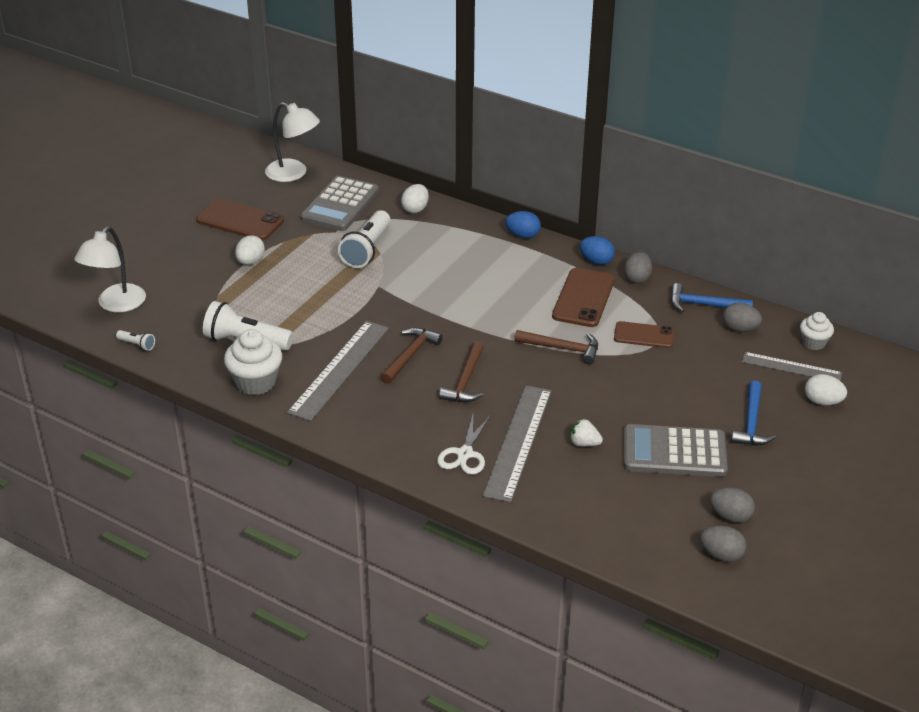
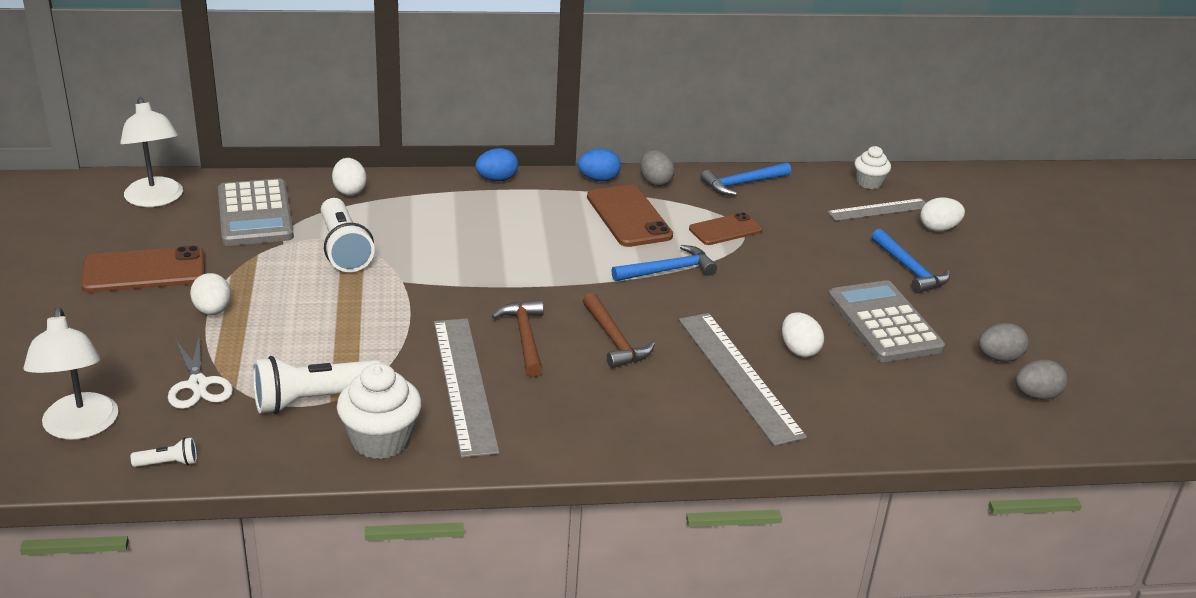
camera: 40 degrees left, 5 degrees down
(294, 173) = (156, 199): white lamp -> white lamp turned 75 degrees clockwise
(465, 454) = (704, 412): white scissors -> white scissors (198, 385)
(562, 348) = (668, 270): brown hammer -> blue hammer
(584, 443) = (799, 350): white strawberry -> white egg
(674, 452) = (884, 323): grey calculator -> grey calculator turned 105 degrees clockwise
(739, 329) = (797, 193): grey egg -> none

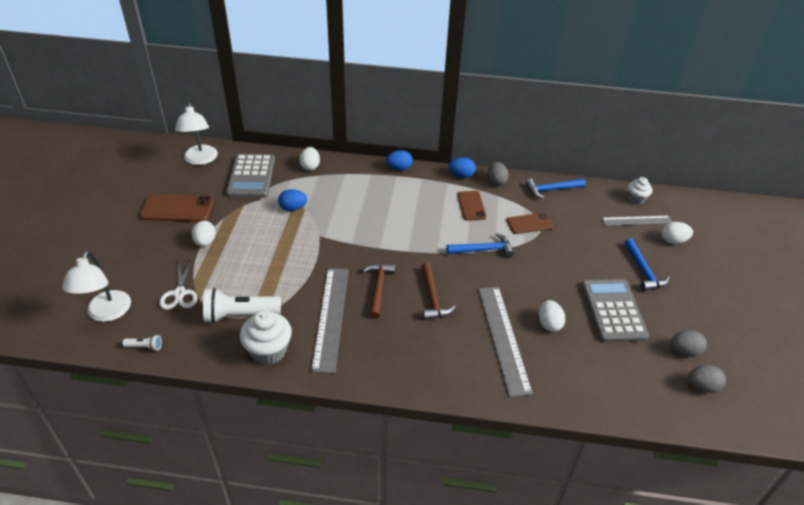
camera: 15 degrees right, 10 degrees up
(344, 249) = (293, 208): white flashlight -> blue egg
(628, 216) = (471, 206): brown phone -> brown phone, size x0.65

